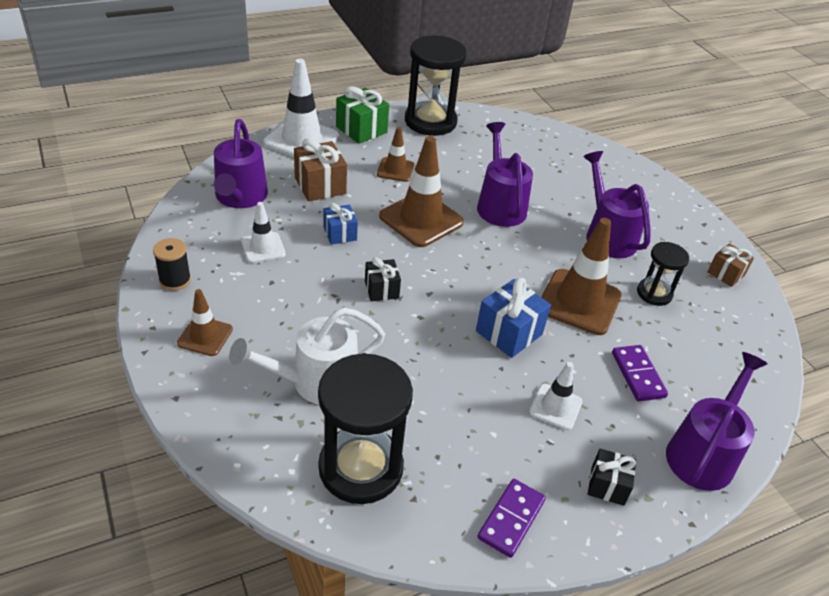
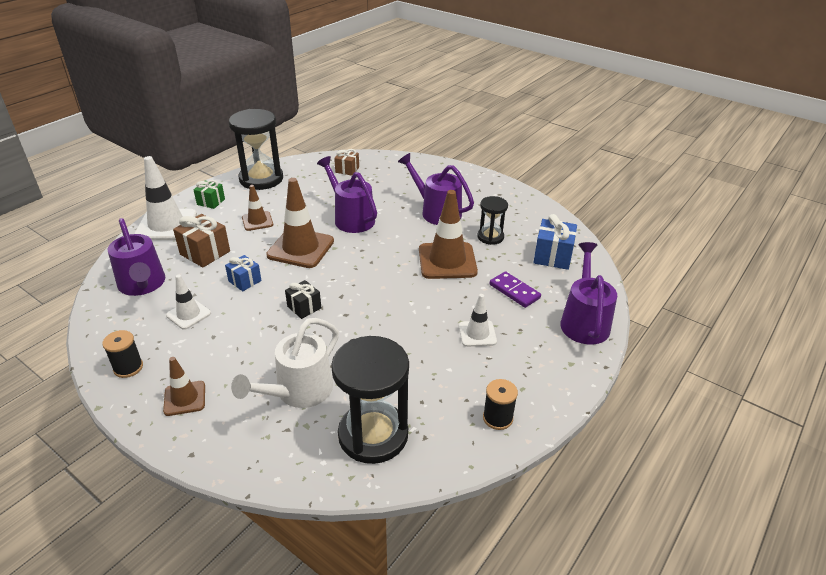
camera: 25 degrees left, 5 degrees down
(361, 129) = (211, 202): green gift -> green gift, size x0.63
(509, 332) = (414, 299): blue gift -> blue gift (552, 256)
(511, 519) = (497, 418): purple domino -> black spool
(607, 485) = (542, 367): black gift -> none
(725, 274) = (525, 208): brown gift -> brown gift (347, 170)

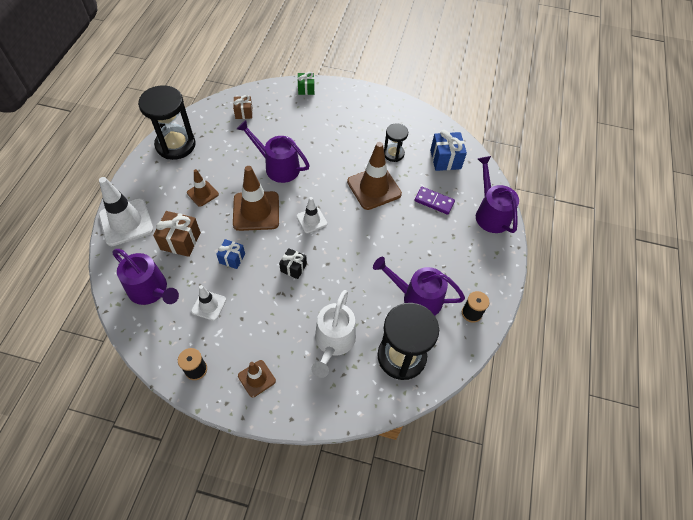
camera: 25 degrees left, 20 degrees up
(211, 202) = (148, 184): green gift -> green gift (306, 89)
(436, 211) = (341, 139): purple watering can -> purple watering can (416, 298)
(477, 334) = (427, 248): white traffic cone -> white traffic cone (311, 220)

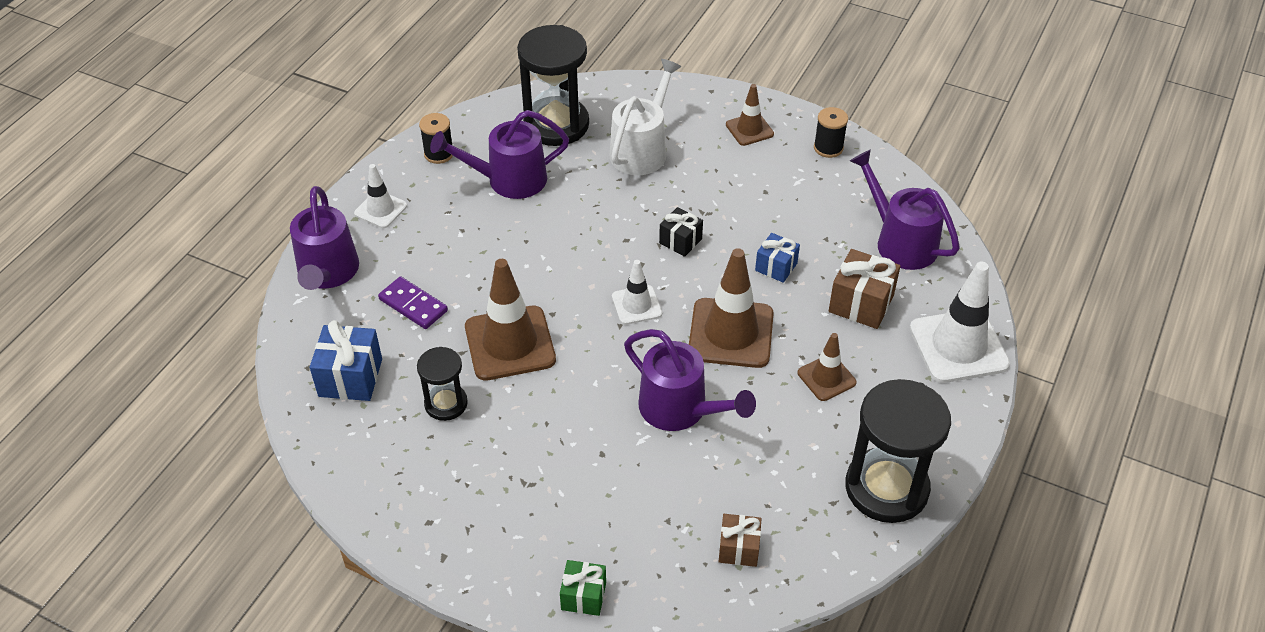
camera: 165 degrees left, 10 degrees down
(209, 305) = (812, 212): white traffic cone -> white traffic cone (381, 209)
(416, 298) = (508, 180): purple watering can -> purple watering can turned 135 degrees clockwise

